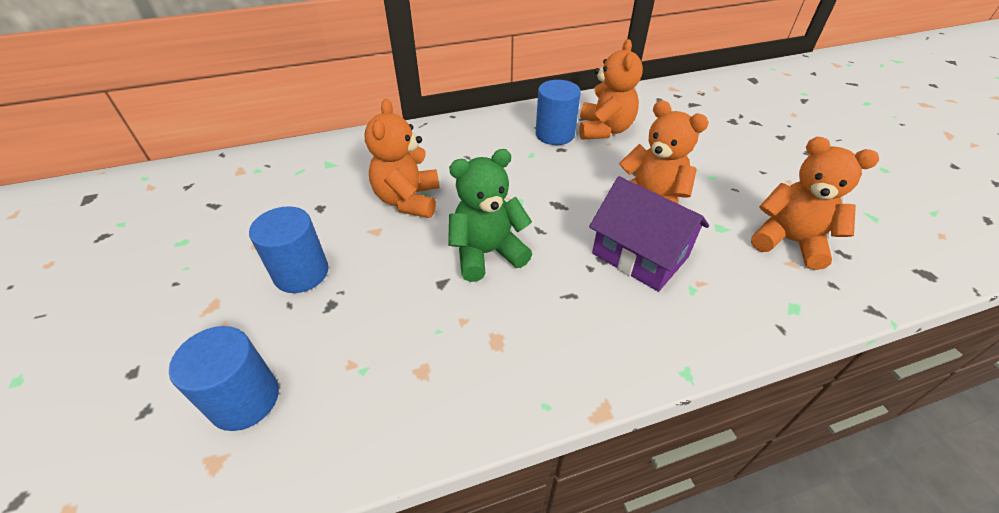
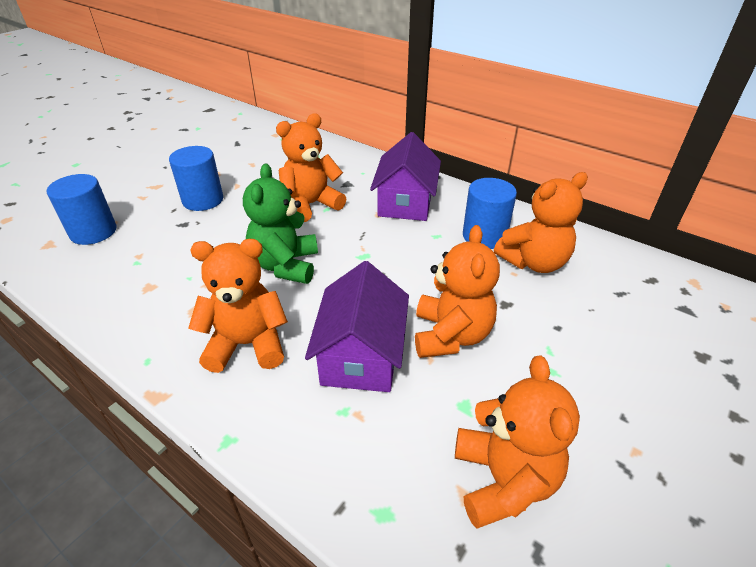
camera: 55 degrees right, 5 degrees down
(469, 148) = (405, 202): none -> purple house
(487, 253) = (285, 265): green teddy bear -> green teddy bear turned 120 degrees counterclockwise
(578, 319) = (247, 344): none -> orange teddy bear

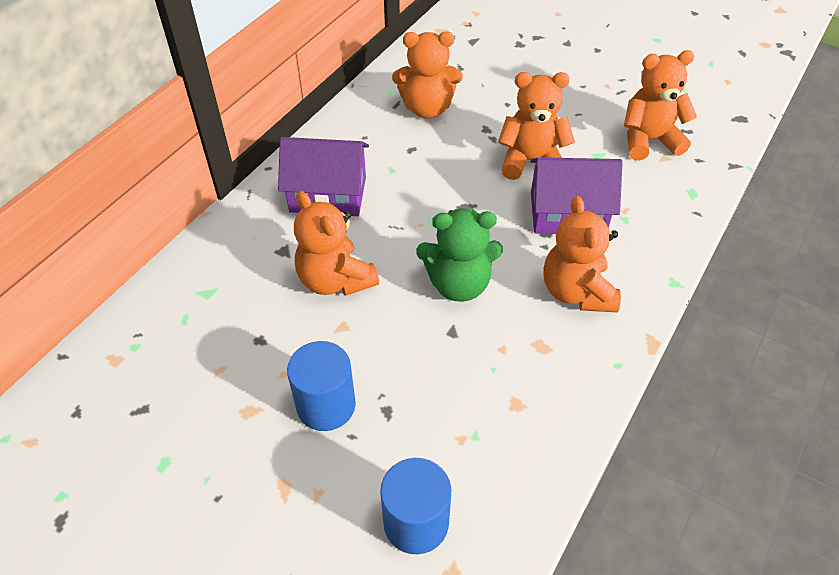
camera: 95 degrees left, 10 degrees up
(484, 236) = (389, 136): blue cylinder -> none
(534, 262) = (427, 108): orange teddy bear -> orange teddy bear turned 120 degrees clockwise

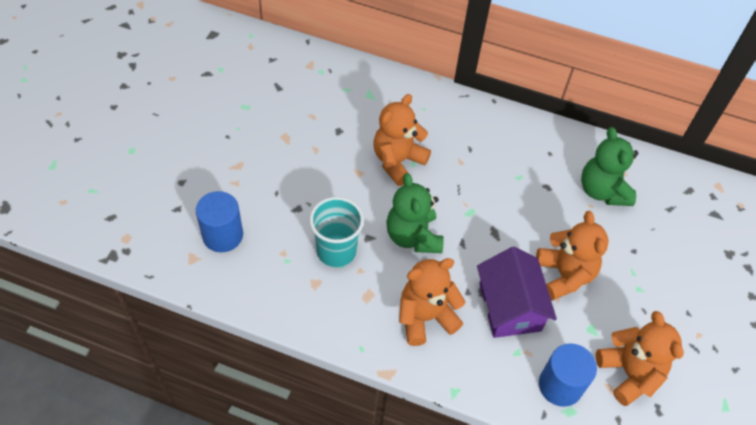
camera: 75 degrees right, 5 degrees up
(326, 405) = (296, 175): blue cylinder -> blue cylinder (560, 385)
(328, 194) = (478, 141): purple house -> none
(427, 108) = (602, 191): orange teddy bear -> green teddy bear
(468, 372) = (336, 251): none -> turquoise cup

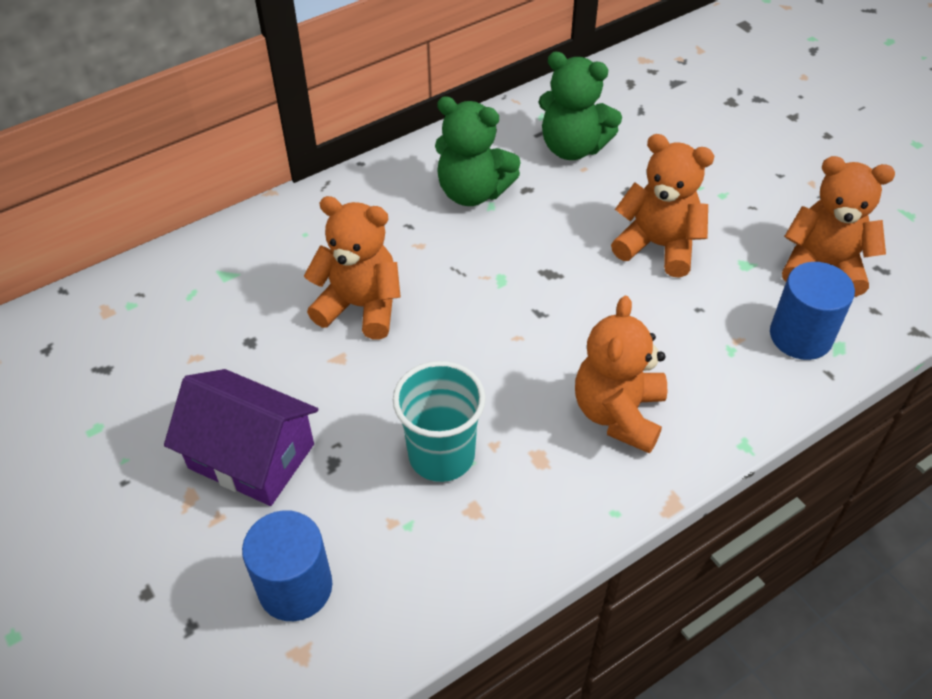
camera: 50 degrees left, 5 degrees down
(398, 161) = (360, 306): orange teddy bear -> orange teddy bear turned 120 degrees clockwise
(413, 236) = (489, 357): green teddy bear -> green teddy bear (473, 192)
(509, 307) = (664, 320): purple house -> purple house (251, 456)

